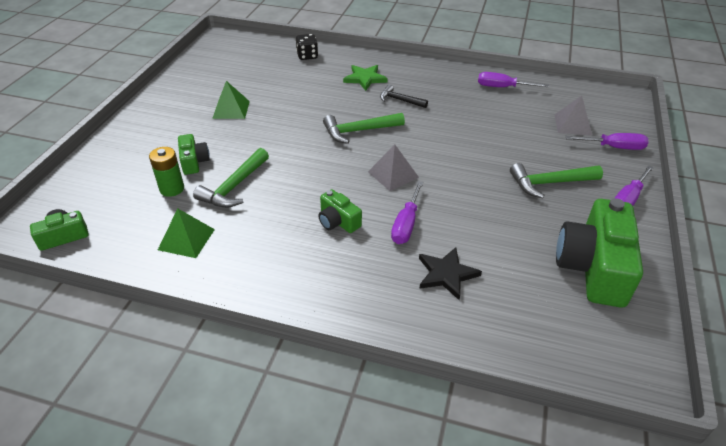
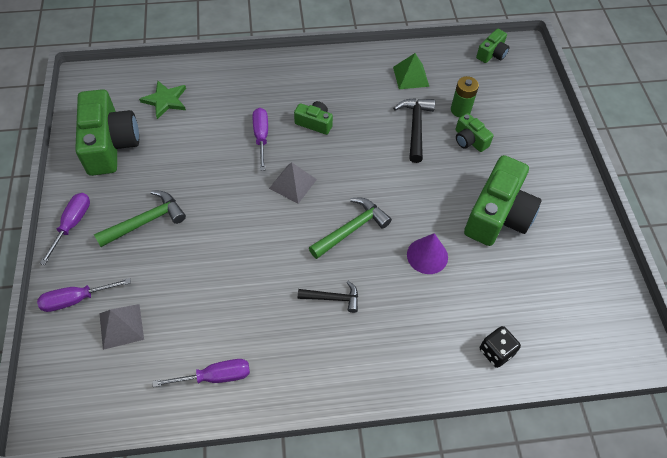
camera: 155 degrees right, 15 degrees up
(231, 109) = (498, 215): green pyramid -> green camera
(234, 187) = (415, 127): green hammer -> black hammer
(310, 103) = (427, 255): none -> purple cone
(365, 78) = (394, 327): green star -> green star (165, 100)
(446, 274) = (218, 106): black star -> none

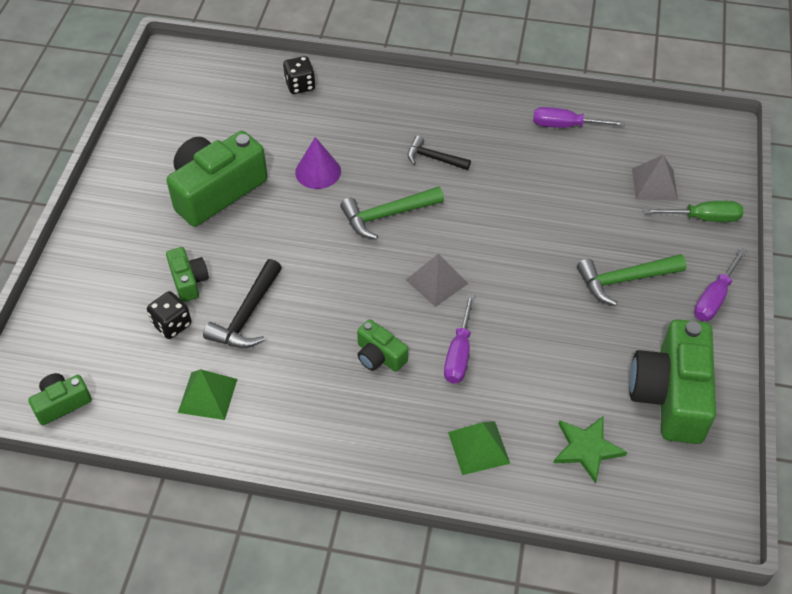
camera: 160 degrees left, 5 degrees down
(76, 299) = (703, 218): purple screwdriver -> green screwdriver
(234, 86) = (478, 447): none -> green pyramid
(460, 110) = (172, 324): green battery -> black dice

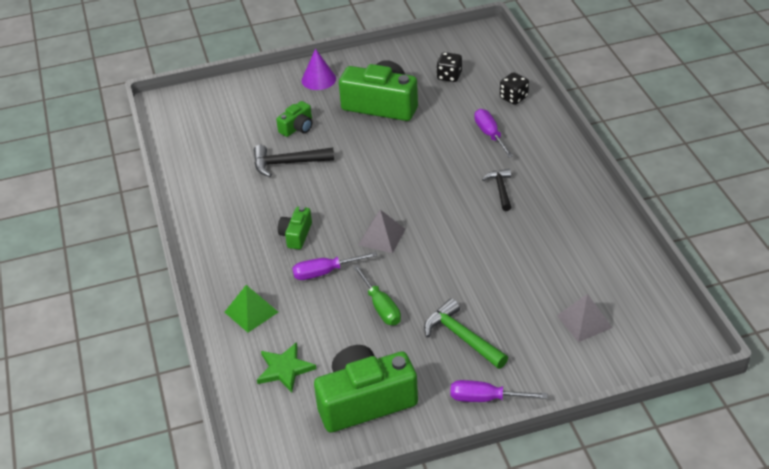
camera: 65 degrees right, 10 degrees down
(62, 403) = (173, 122): green camera -> none
(172, 324) = (258, 136): black dice -> black dice (449, 76)
(208, 395) = (215, 174): green pyramid -> none
(318, 171) = (437, 140): purple cone -> purple cone (318, 79)
(386, 215) = (424, 188): green hammer -> none
(566, 126) = (603, 246): purple screwdriver -> purple screwdriver (490, 135)
(703, 218) = (571, 364): green screwdriver -> green screwdriver (380, 306)

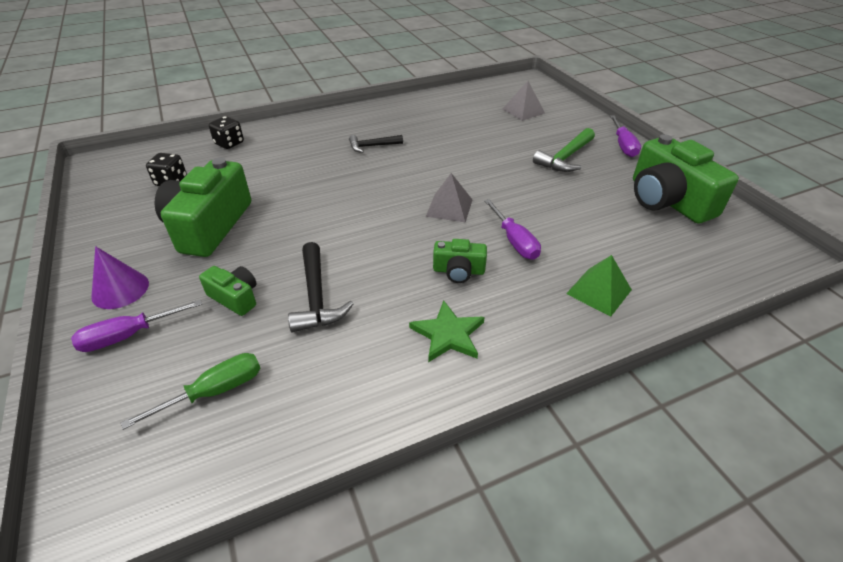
camera: 100 degrees left, 0 degrees up
(285, 369) = (664, 253): green star -> green star (448, 334)
(380, 306) = (549, 201): green screwdriver -> green screwdriver (214, 392)
(490, 135) = (288, 154): purple screwdriver -> purple screwdriver (129, 335)

